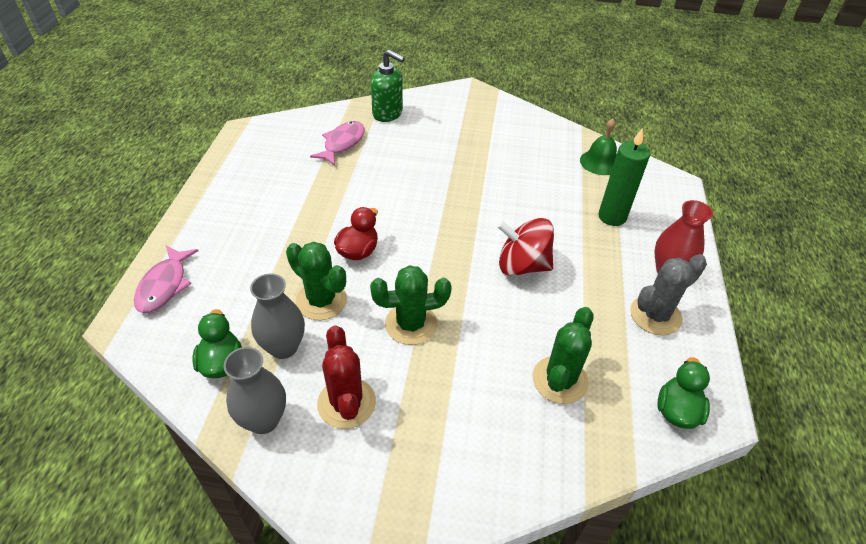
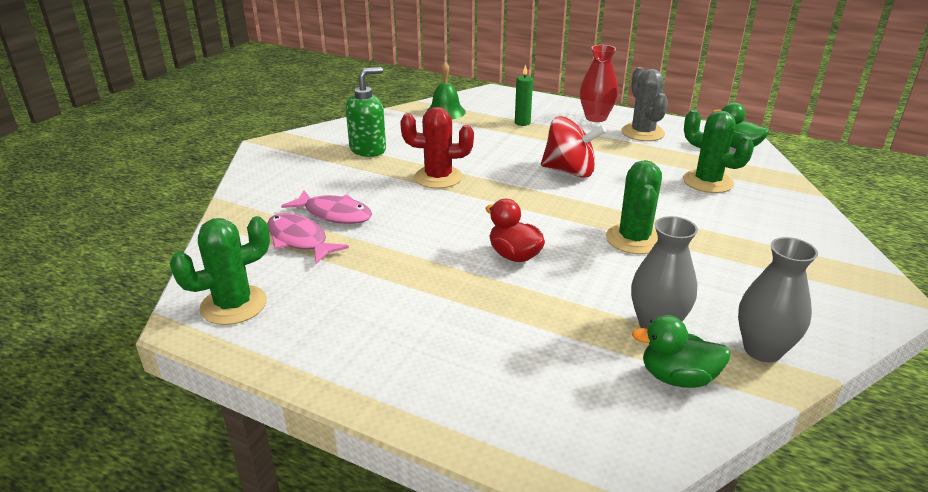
camera: 70 degrees left, 15 degrees down
(164, 286) = (521, 429): pink fish -> pink fish (334, 214)
(321, 301) = (587, 290): green cactus -> green cactus (234, 305)
(346, 403) = (736, 291): red cactus -> red cactus (438, 177)
(388, 114) = (264, 200): green soap dispenser -> green soap dispenser (368, 149)
(522, 265) = (569, 171): red spinning top -> red spinning top turned 105 degrees counterclockwise
(612, 217) = (522, 123): green candle -> green candle, size x0.60

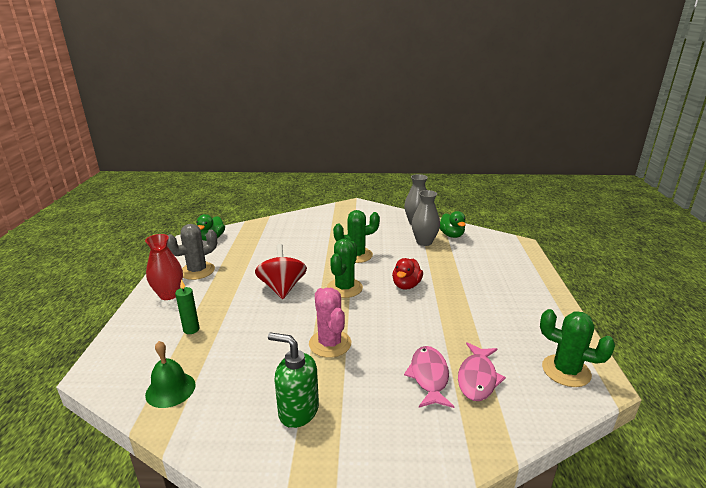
camera: 115 degrees left, 5 degrees down
(438, 177) = (330, 343): red cactus -> pink cactus
(707, 182) = (270, 243): green cactus -> green cactus (344, 288)

